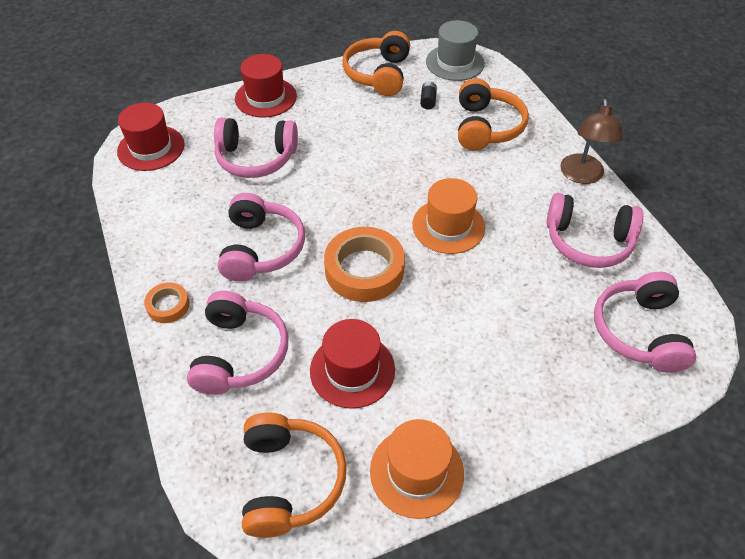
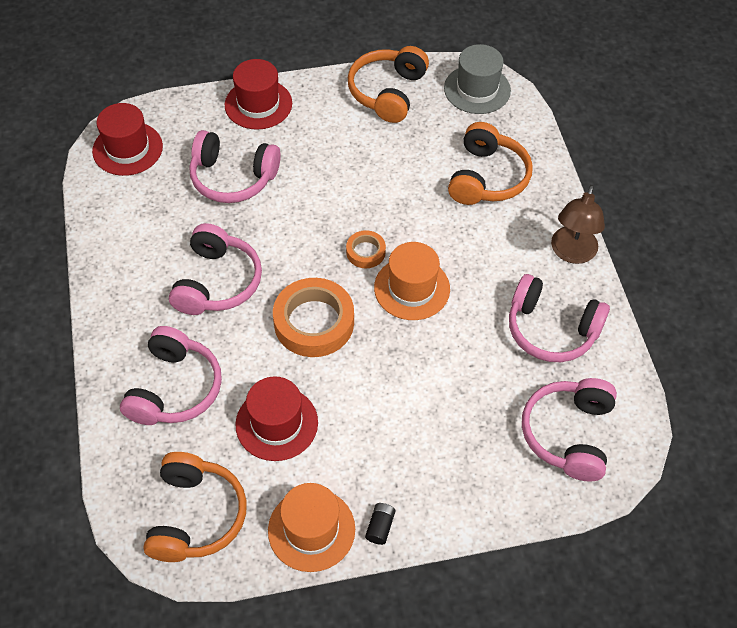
camera: 10 degrees right, 5 degrees up
(168, 305) = (116, 328): orange tape -> orange tape (365, 252)
(428, 101) = (433, 135): black battery -> black battery (380, 527)

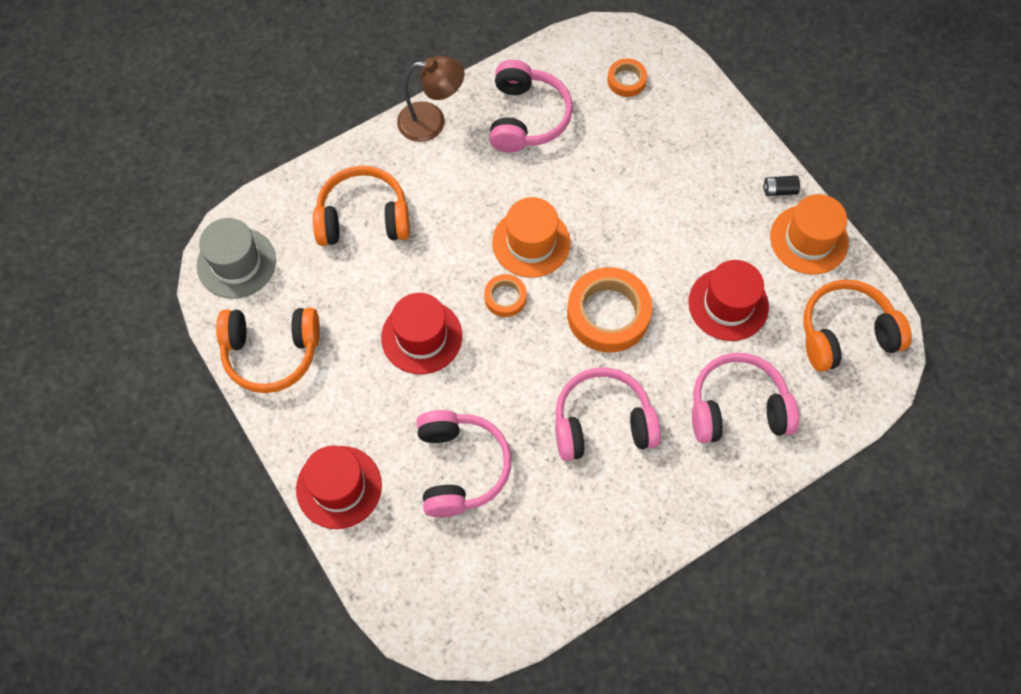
camera: 110 degrees left, 10 degrees up
(127, 149) = (463, 607): red hat -> red hat (421, 337)
(569, 434) = (626, 80): pink headphones -> orange tape

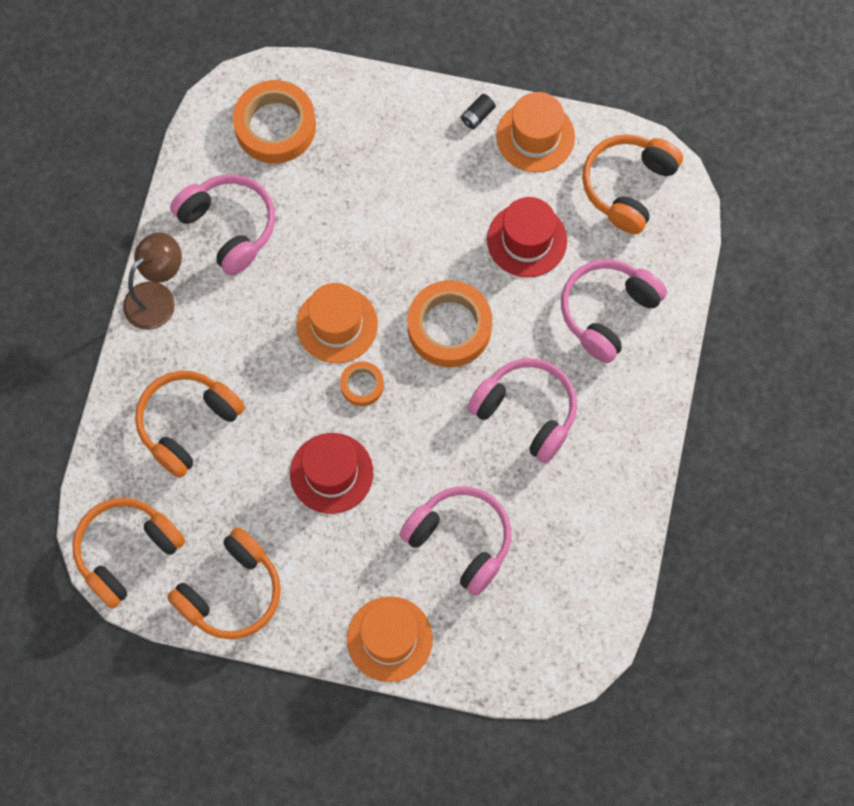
camera: 45 degrees left, 5 degrees up
(236, 263) = (126, 552): grey hat -> orange headphones
(339, 487) = (389, 639): red hat -> orange hat
(602, 423) = (526, 412): pink headphones -> pink headphones turned 90 degrees clockwise
(626, 80) = (275, 126): orange tape -> orange tape, size x1.96

